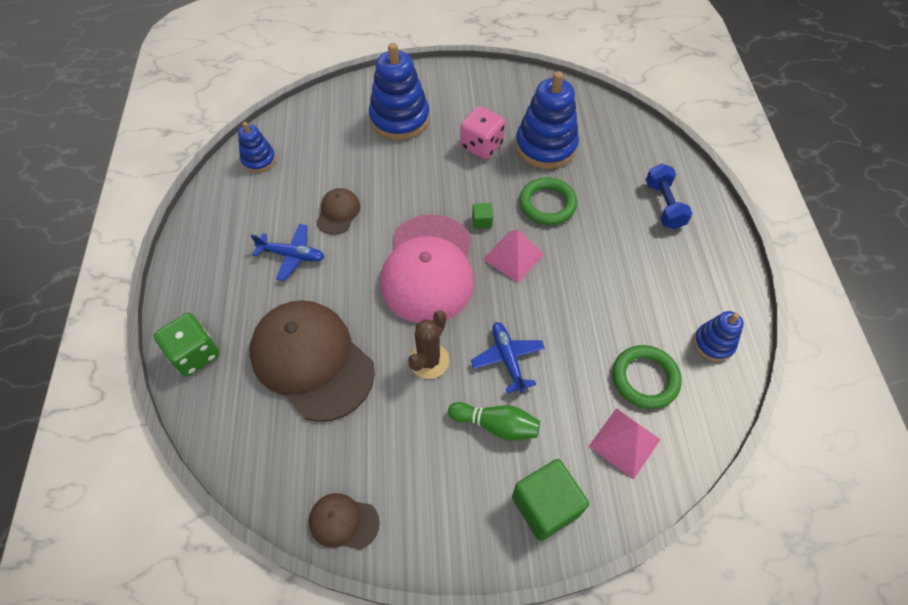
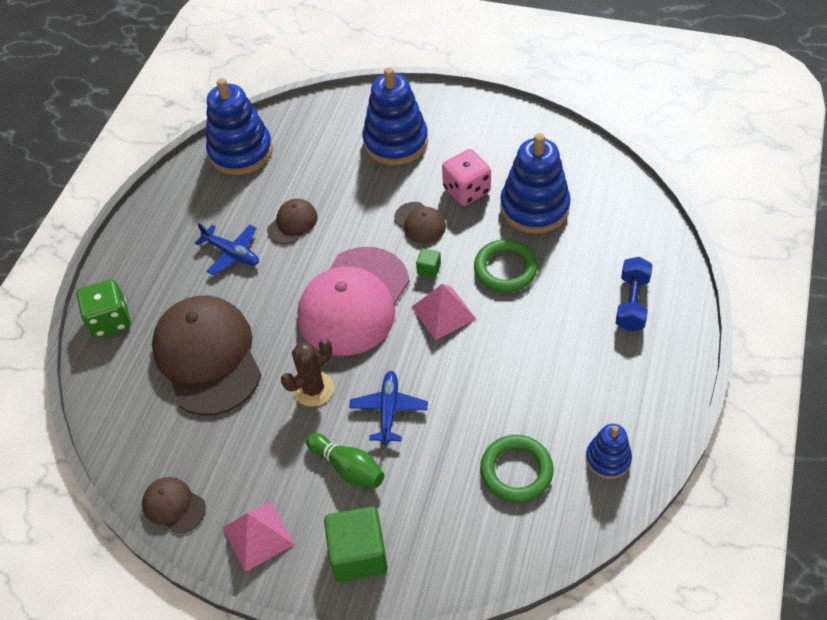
camera: 25 degrees right, 5 degrees down
(259, 160) = (241, 152): blue stacking toy -> blue stacking toy, size x1.83
(454, 183) = (420, 223): none -> brown cap
(624, 442) = (464, 523): pink pyramid -> pink pyramid (258, 535)

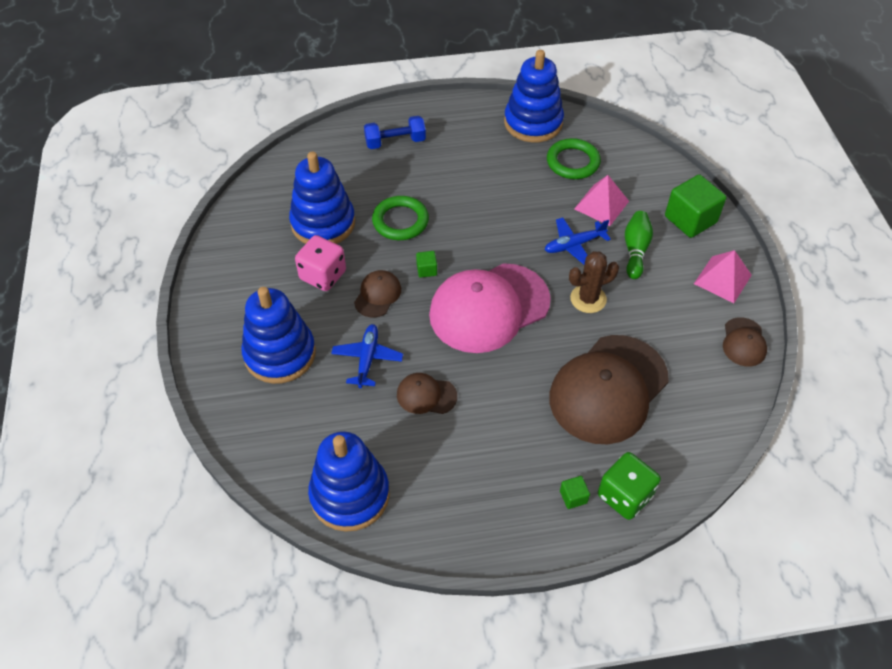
camera: 120 degrees left, 0 degrees up
(136, 285) = (573, 497): none -> green cube
(232, 253) = (489, 429): blue plane -> blue plane (367, 359)
(313, 389) = (588, 299): brown cactus -> brown cactus turned 45 degrees counterclockwise
(354, 301) = (489, 308): pink cap -> pink cap turned 150 degrees clockwise
(443, 313) = (466, 245): pink pyramid -> pink pyramid (601, 205)
(608, 459) = (533, 123): blue stacking toy -> blue stacking toy, size x1.83

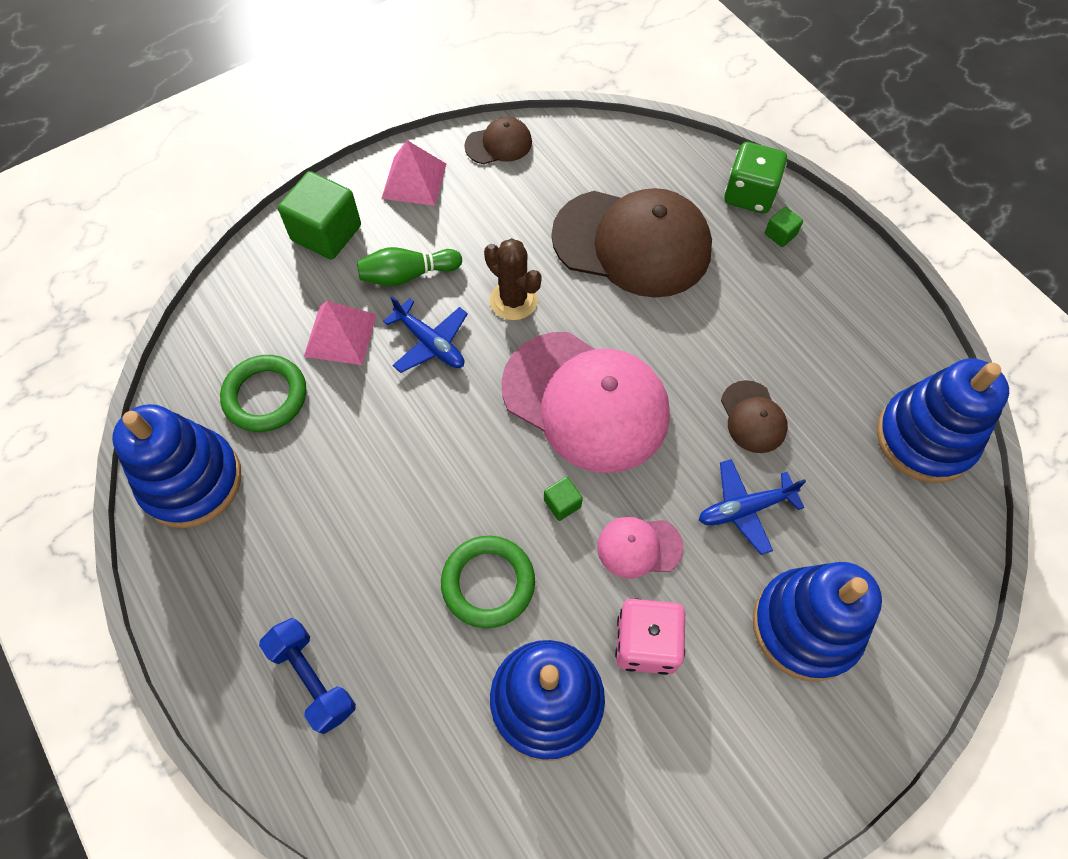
camera: 115 degrees left, 10 degrees up
(377, 295) = (639, 547): brown cap -> pink cap

